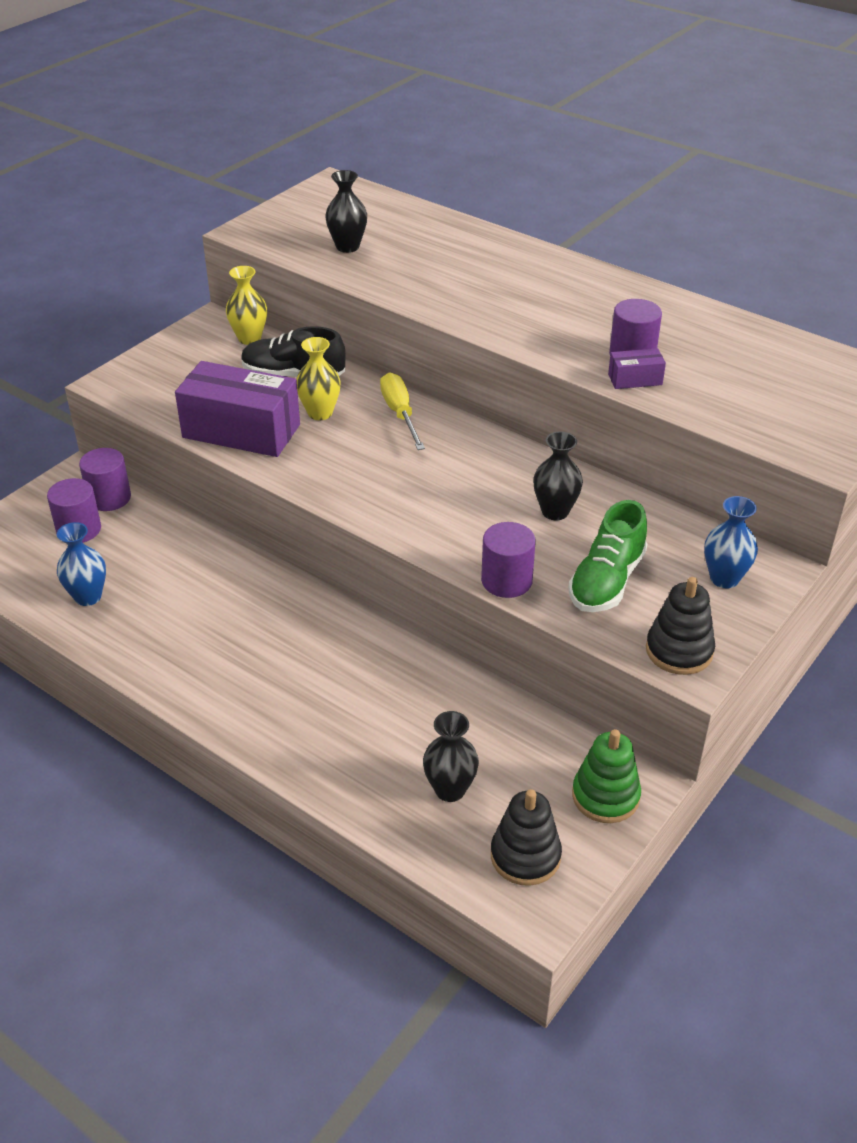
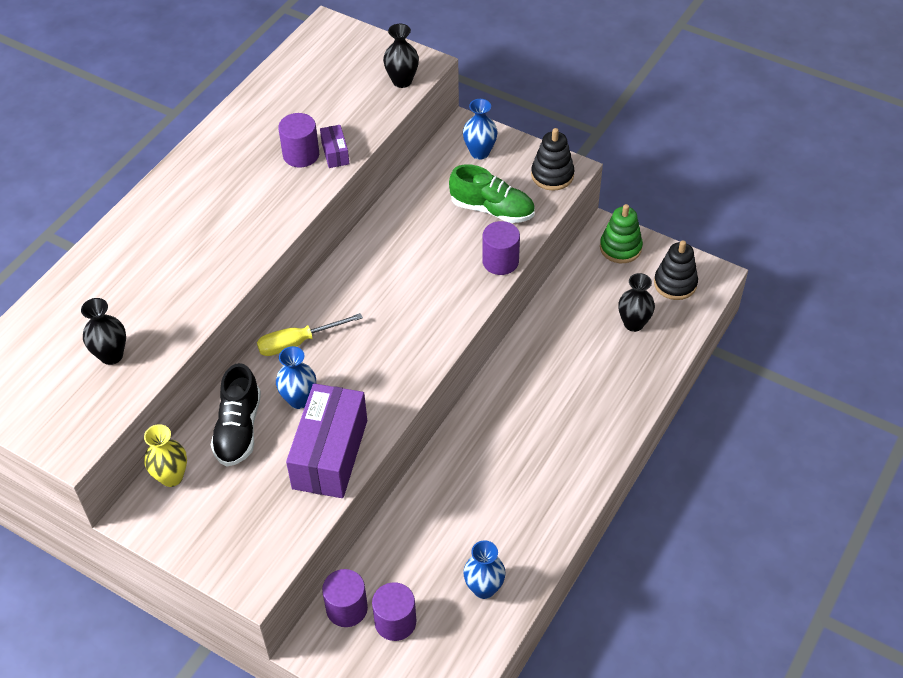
camera: 95 degrees left, 10 degrees up
(320, 413) = (299, 399): yellow vase -> blue vase
(555, 511) = (420, 238): black vase -> black vase (402, 81)

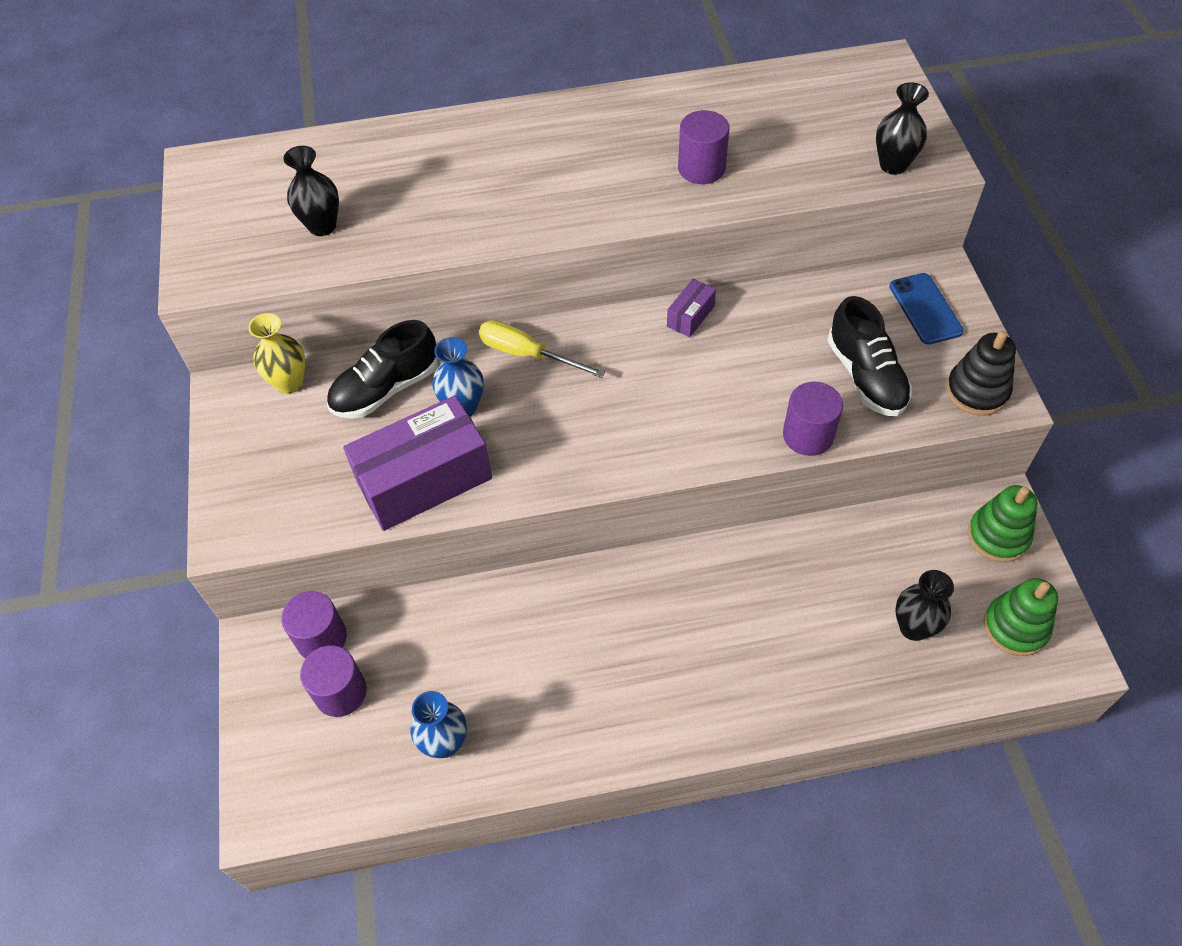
camera: 50 degrees right, 5 degrees up
(335, 153) = (735, 190): purple box -> purple box (690, 316)
(480, 152) = (925, 309): blue vase -> blue phone
(492, 209) = (866, 376): green shoe -> black shoe
(675, 284) = (1015, 627): black stacking toy -> green stacking toy

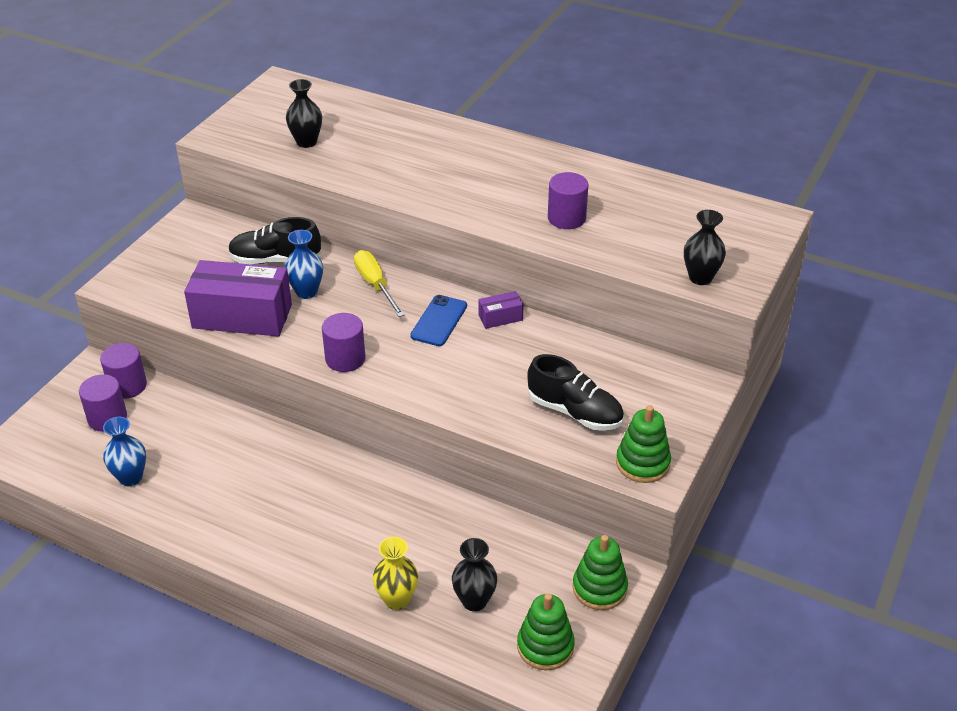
camera: 35 degrees right, 15 degrees down
(289, 383) = (229, 229): yellow vase -> yellow vase (397, 599)
(808, 435) = (494, 422): purple cylinder -> purple cylinder (345, 359)
(866, 376) = (575, 412): black shoe -> black shoe turned 75 degrees counterclockwise
(925, 309) = (667, 397): blue phone -> blue phone (439, 321)
(977, 391) = (642, 463): black stacking toy -> green stacking toy

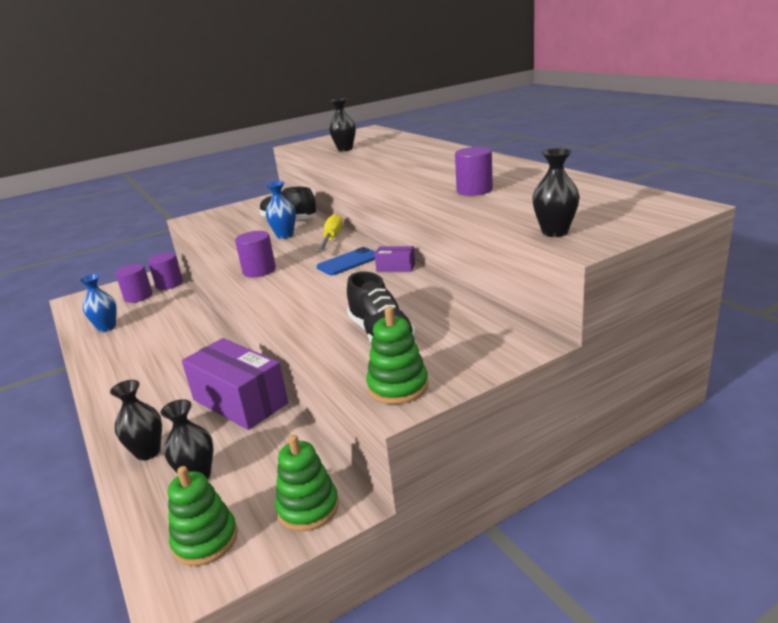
camera: 35 degrees right, 15 degrees down
(242, 316) = (231, 241): purple box -> purple box (240, 401)
(397, 599) = (148, 452): yellow vase -> black vase

